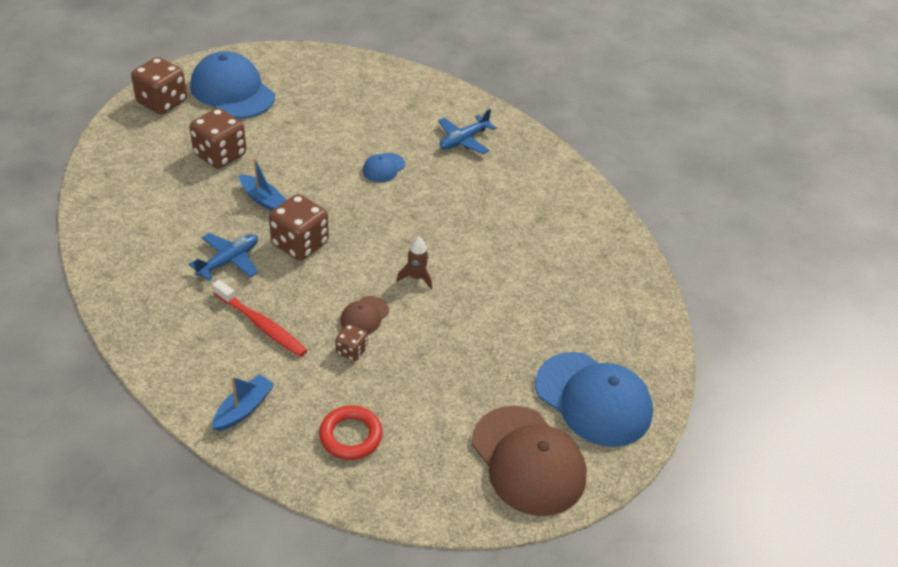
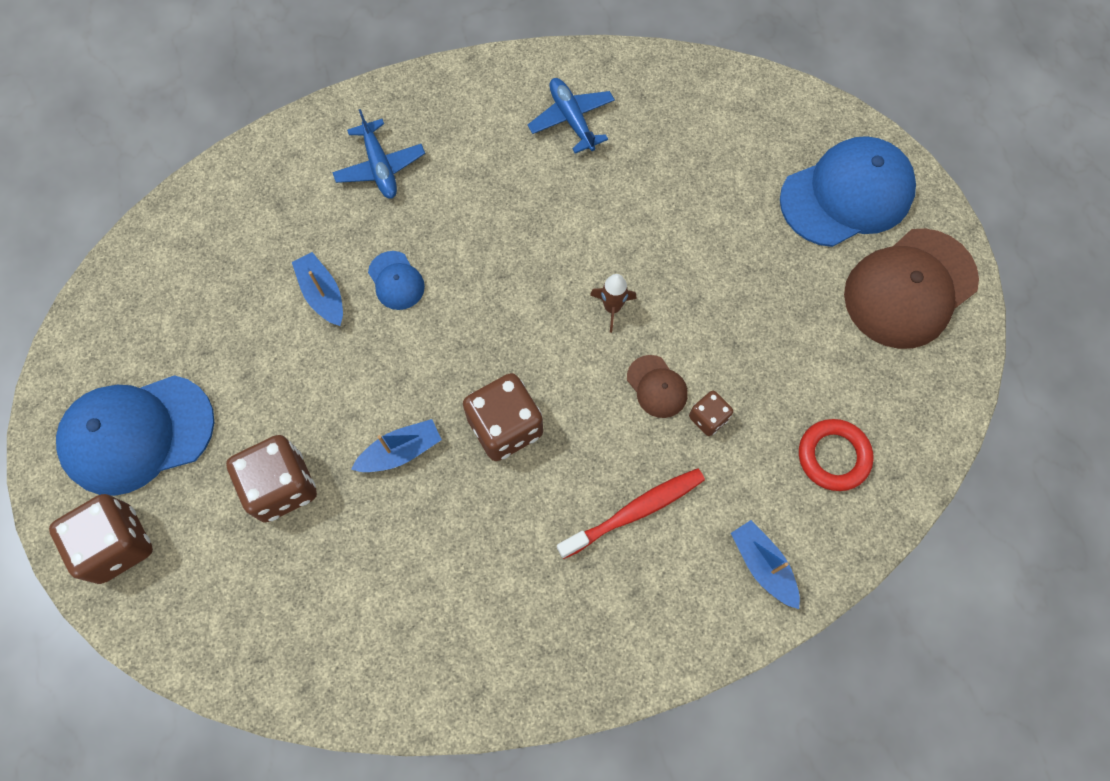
camera: 65 degrees left, 25 degrees up
(229, 261) = (506, 525): blue plane -> blue plane (571, 119)
(357, 139) = (322, 294): none -> blue boat
(528, 460) = (910, 288): brown cap -> brown cap turned 150 degrees clockwise

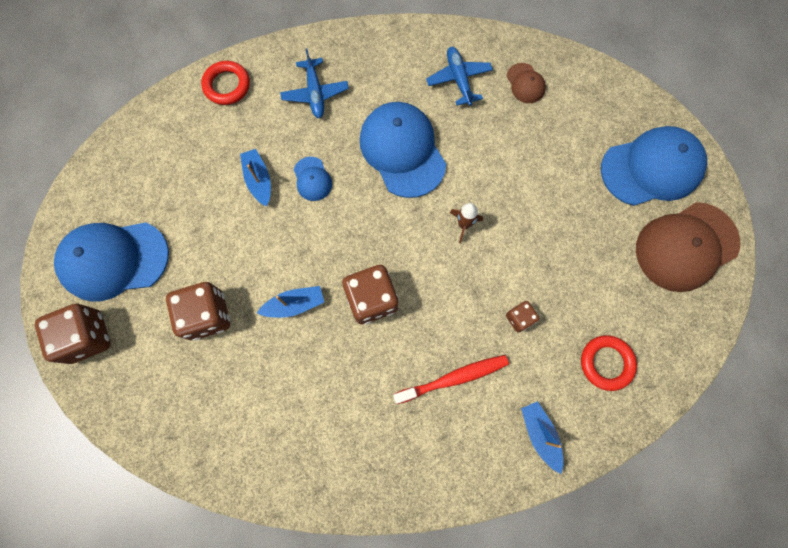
camera: 10 degrees right, 5 degrees up
(256, 175) = (227, 85): none -> red ring
(512, 224) = (402, 151): none -> blue cap
(657, 386) = (486, 288): brown cap -> brown cap (525, 83)

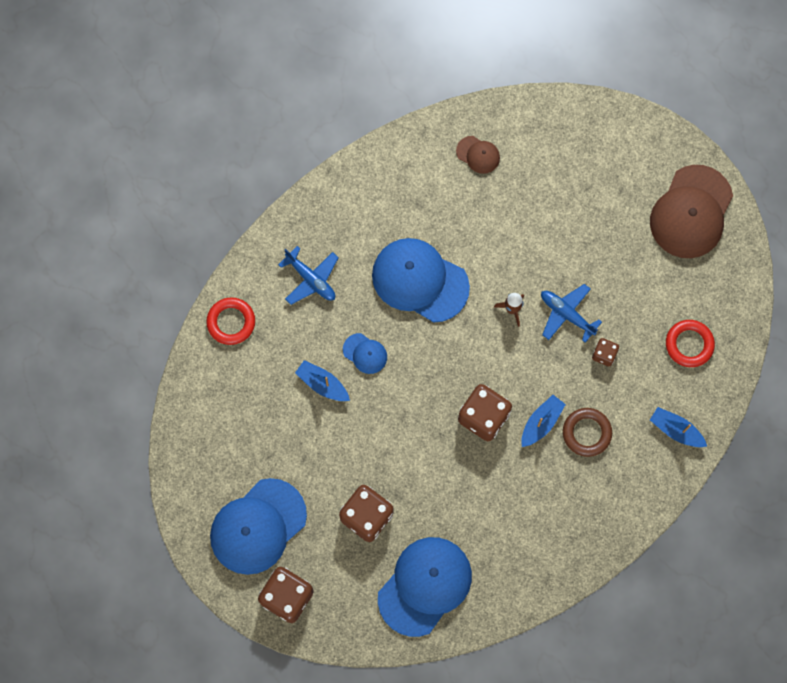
camera: 35 degrees left, 0 degrees up
(294, 304) = (427, 461): blue boat -> blue boat (541, 422)
(453, 378) = (586, 433): red toothbrush -> brown ring
(459, 79) = (421, 187): blue plane -> blue plane (566, 314)
(651, 168) = (625, 163): blue cap -> blue cap (425, 586)

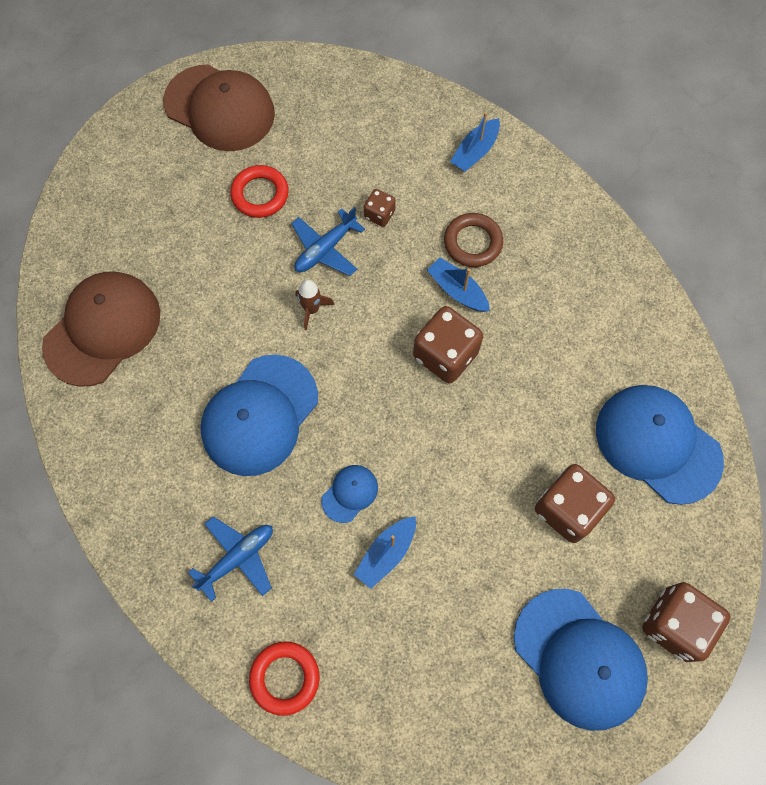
camera: 85 degrees left, 5 degrees down
(478, 154) = (102, 329): brown cap -> brown cap, size x2.17
(689, 344) = (376, 128): red ring -> red ring (260, 194)

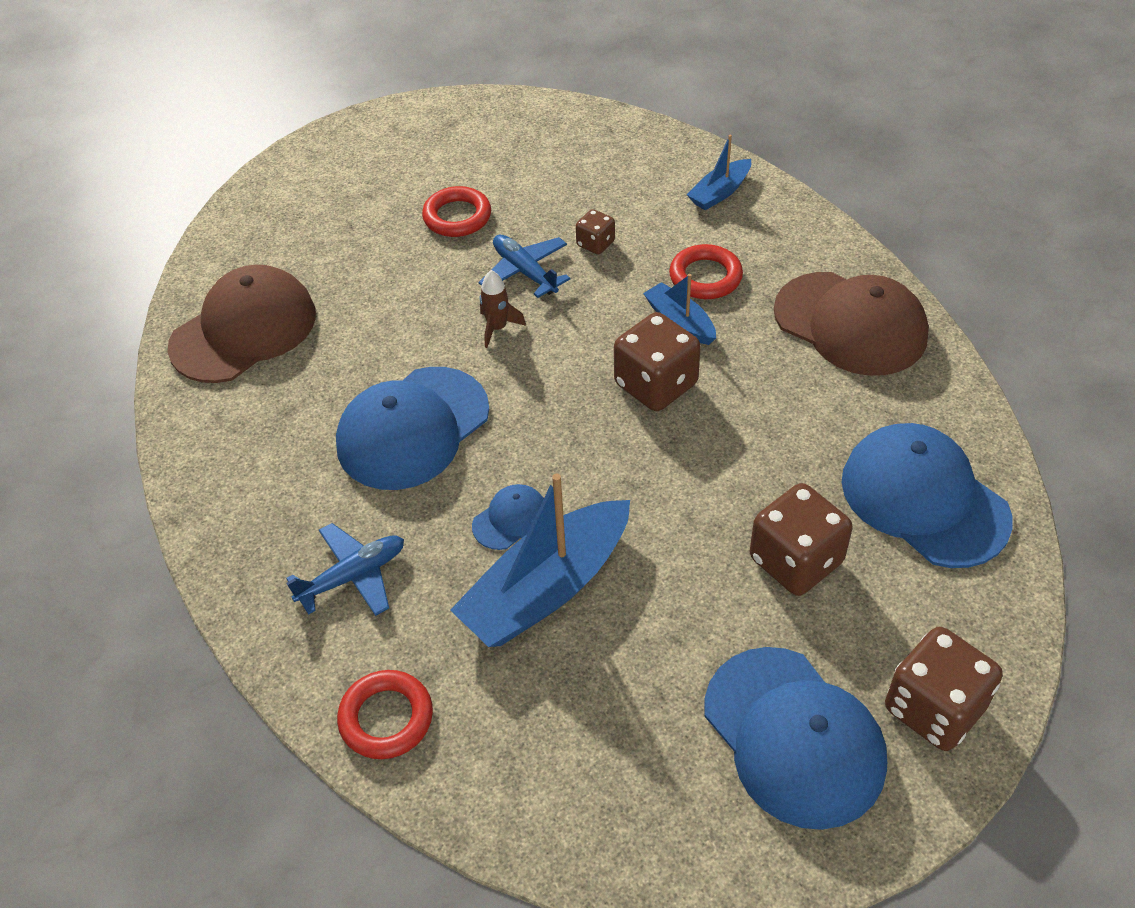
camera: 10 degrees right, 20 degrees down
(220, 108) = (427, 138): brown cap -> brown cap (850, 324)
(325, 249) = (525, 272): blue plane -> blue plane turned 90 degrees clockwise
(386, 553) = (546, 589): blue boat -> blue boat, size x1.94
(472, 242) = (705, 277): brown ring -> red ring

